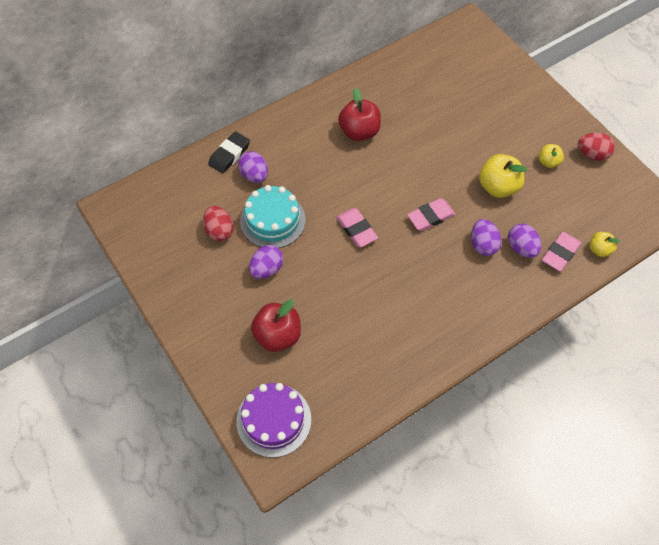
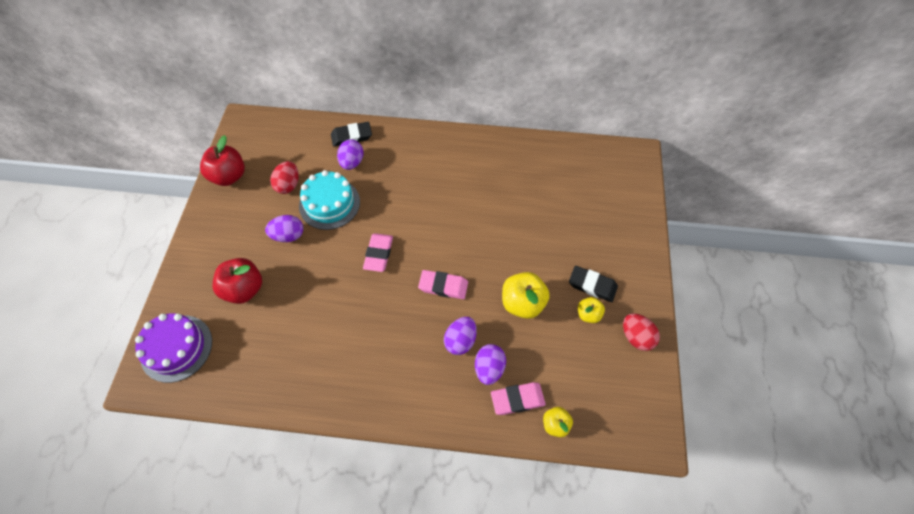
camera: 40 degrees right, 0 degrees up
(359, 132) = (459, 182): red apple -> red apple (229, 176)
(531, 140) = (592, 285): none -> black eraser

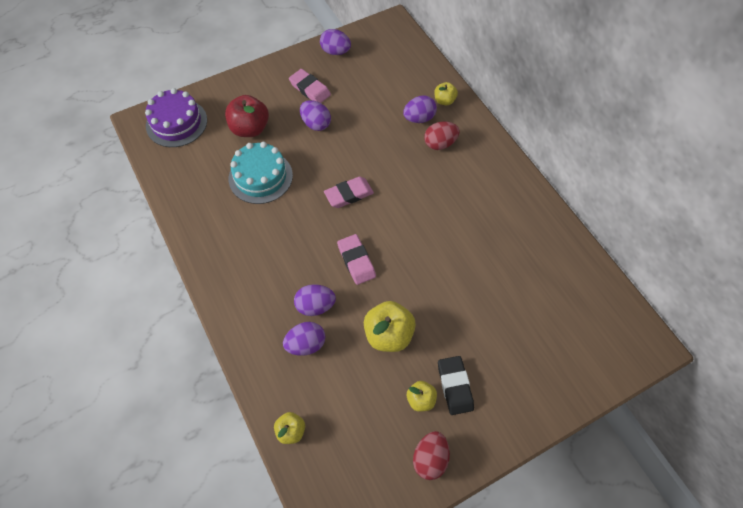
camera: 55 degrees right, 0 degrees up
(229, 176) = (335, 52): red apple -> purple egg
(288, 185) = (360, 92): red egg -> red egg (440, 144)
(329, 203) = (367, 130): turquoise cake -> turquoise cake (260, 177)
(351, 136) = (444, 101): black eraser -> yellow apple
(517, 399) = (293, 385): pink eraser -> pink eraser (310, 89)

